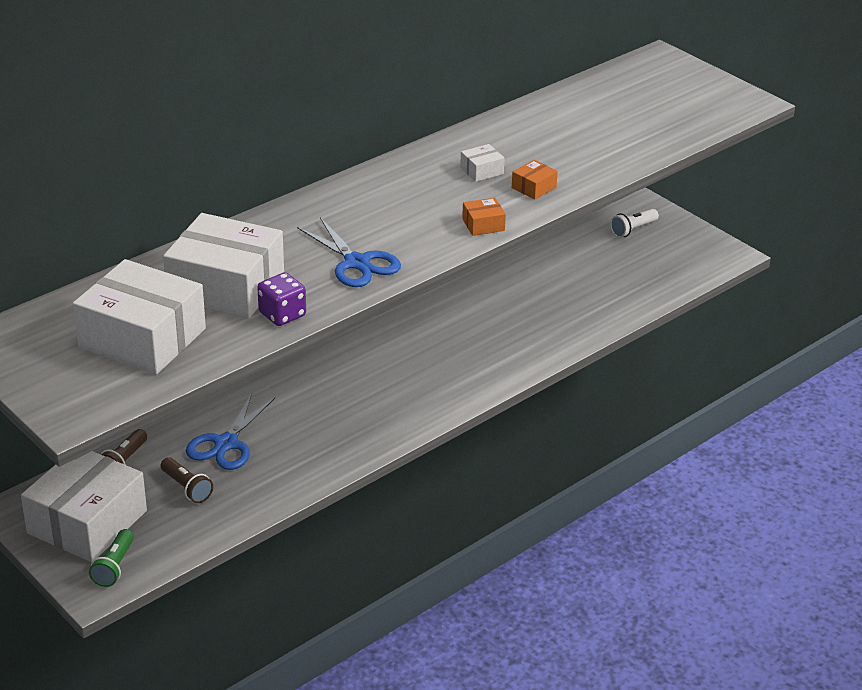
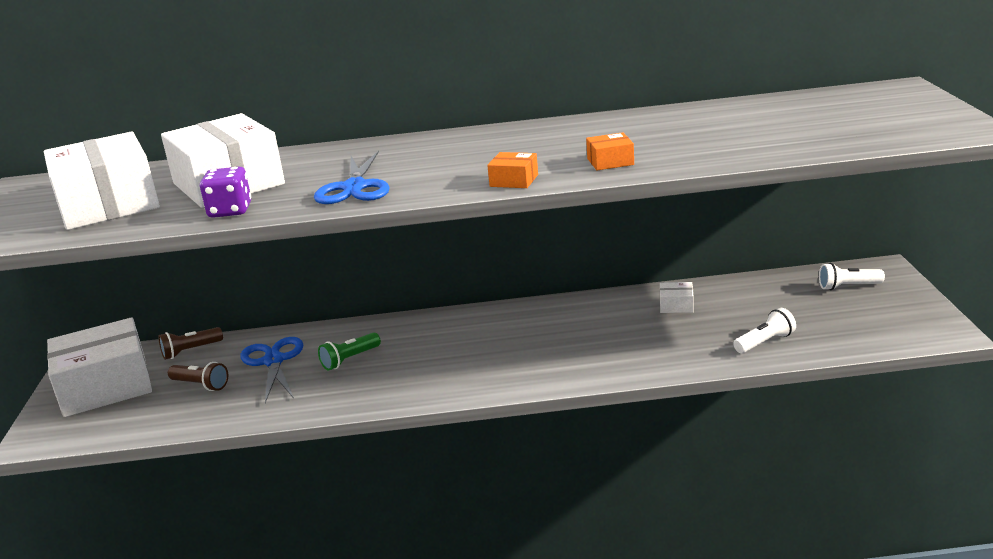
camera: 40 degrees right, 10 degrees down
(114, 566) = (71, 426): green flashlight -> green flashlight (350, 359)
(186, 488) = (201, 385): brown flashlight -> brown flashlight turned 60 degrees counterclockwise
(226, 444) = (273, 361): blue scissors -> blue scissors turned 105 degrees clockwise
(481, 171) = (579, 143): white box -> white box (676, 305)
(617, 299) = (765, 342): none -> white flashlight

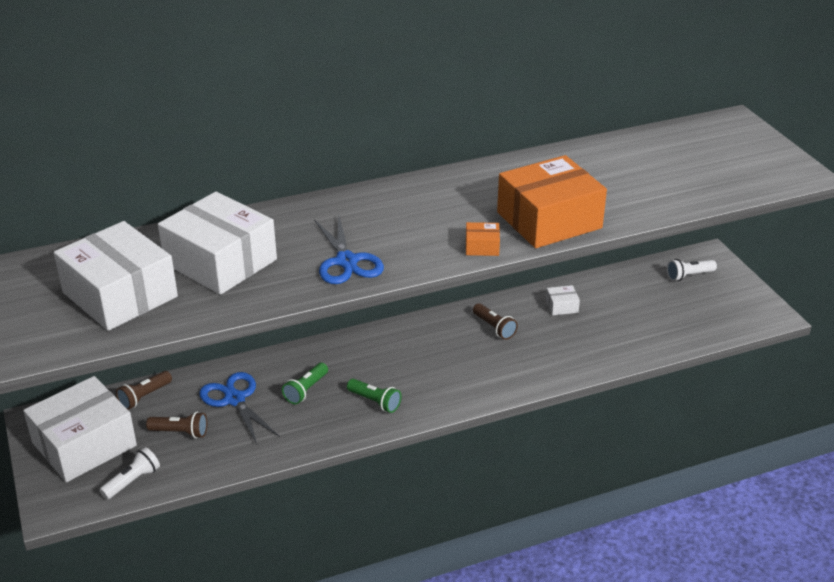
camera: 20 degrees left, 10 degrees up
(230, 211) = (251, 297): purple dice -> none
(414, 377) = (375, 402): none -> green flashlight
(587, 319) = (494, 328): none -> brown flashlight
(610, 162) = (549, 220): orange box -> orange box, size x2.48
(765, 342) = (645, 338): white flashlight -> white flashlight (132, 481)

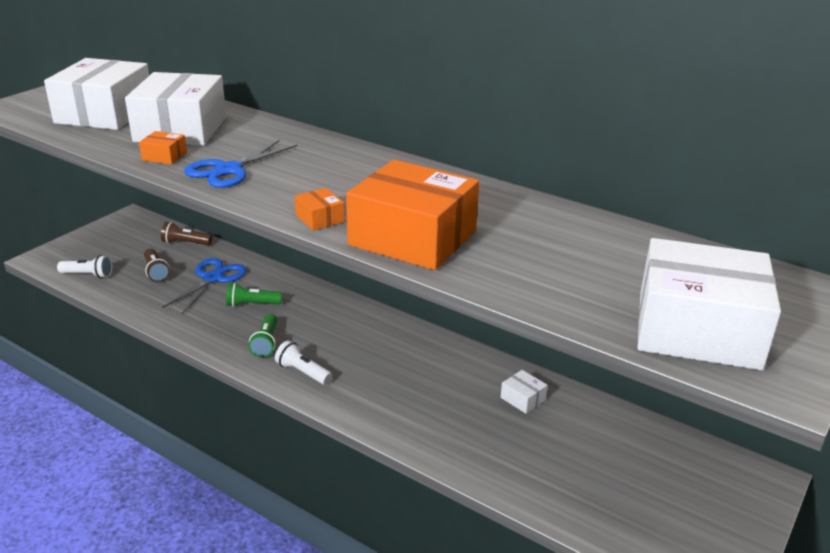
camera: 55 degrees right, 5 degrees down
(84, 444) = (116, 242): white box -> white box (697, 329)
(277, 286) = (164, 156): none -> orange box
(494, 328) = (439, 369): brown flashlight -> none
(689, 276) = (700, 475): white flashlight -> white flashlight (303, 372)

